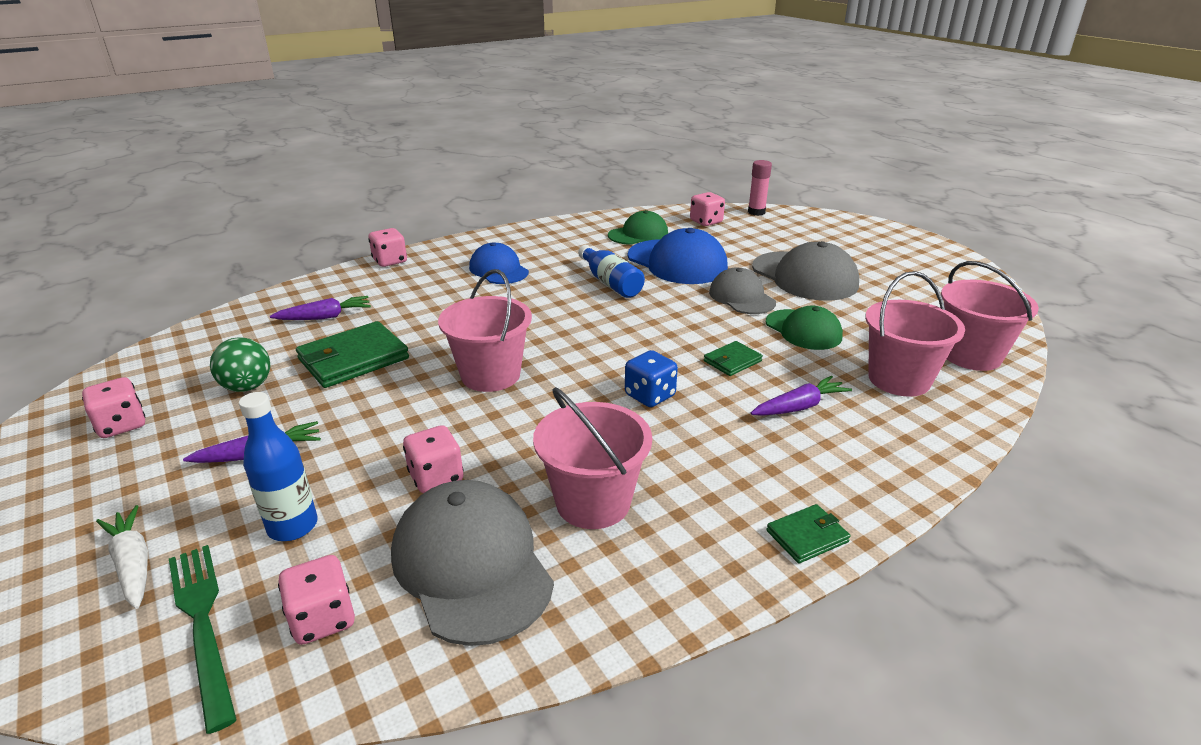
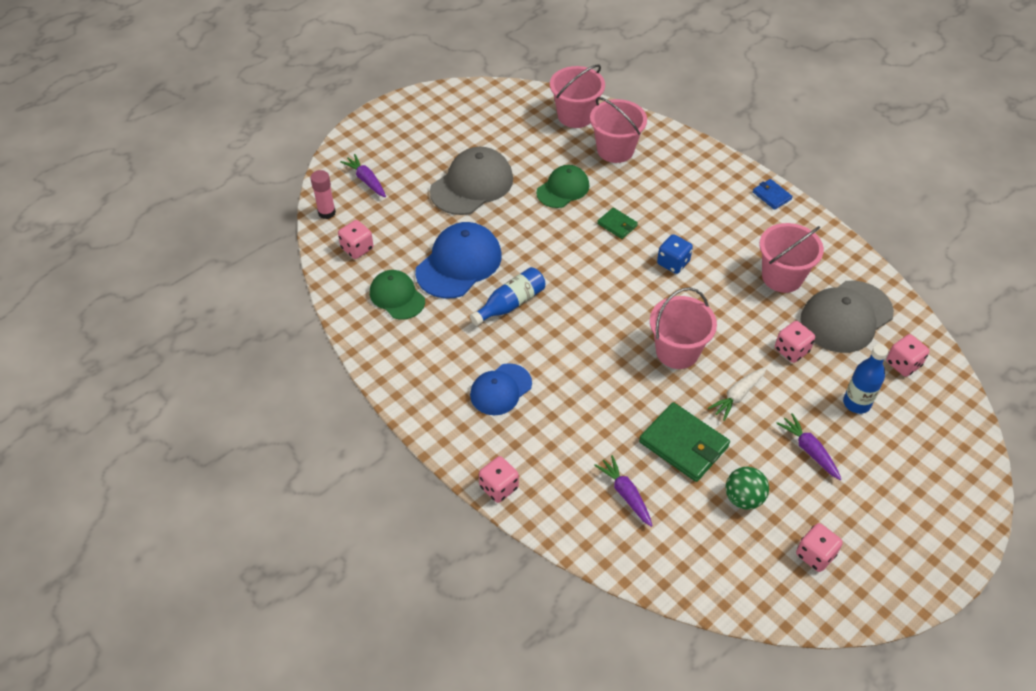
camera: 100 degrees left, 20 degrees up
(133, 564) = (913, 464): white carrot -> white carrot (738, 396)
(202, 624) = (929, 411): green fork -> none
(741, 297) = (518, 221): grey cap -> none
(799, 406) = (661, 194): purple carrot -> purple carrot (366, 180)
(807, 536) = (771, 195): green wallet -> blue wallet

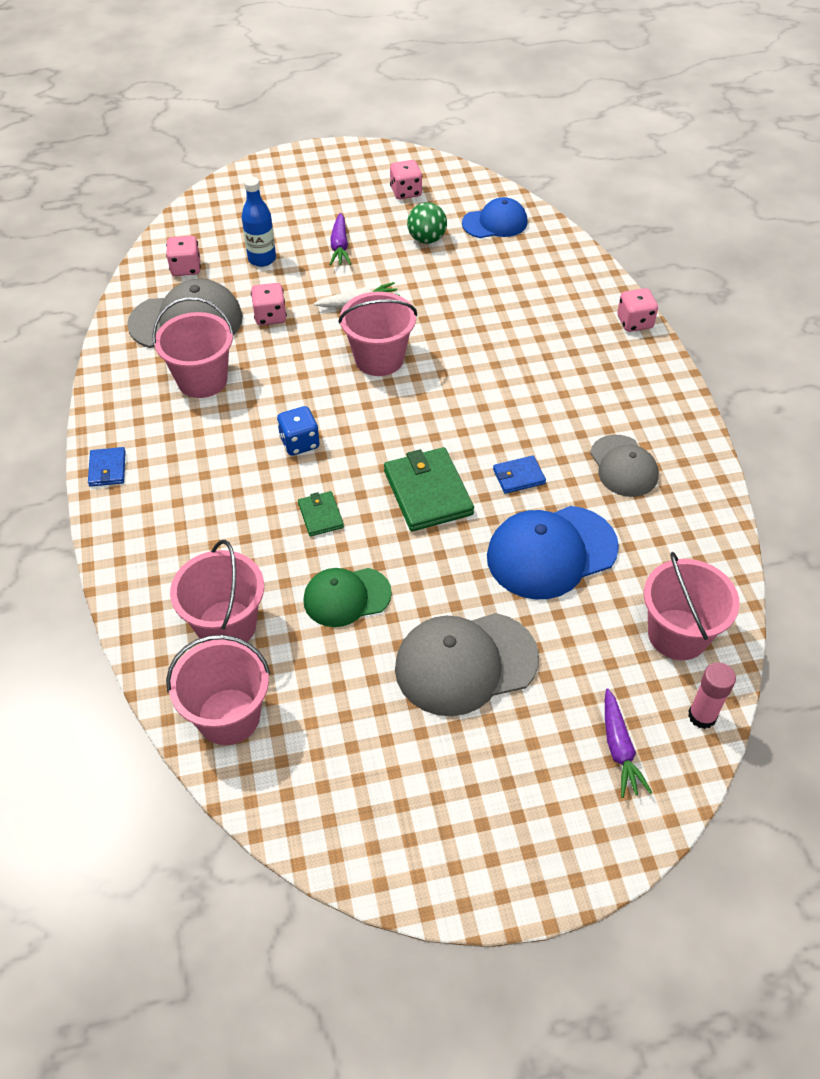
camera: 150 degrees left, 0 degrees up
(357, 248) = (677, 634): pink dice -> pink bucket
(397, 296) = (651, 543): green cap -> none
(442, 344) = (623, 466): none -> grey cap
(500, 389) = (584, 397): blue cap -> blue cap (495, 223)
(510, 304) = (518, 476): blue bottle -> blue wallet
(625, 494) = (523, 277): purple carrot -> none
(684, 444) = (442, 289): green wallet -> green wallet (428, 492)

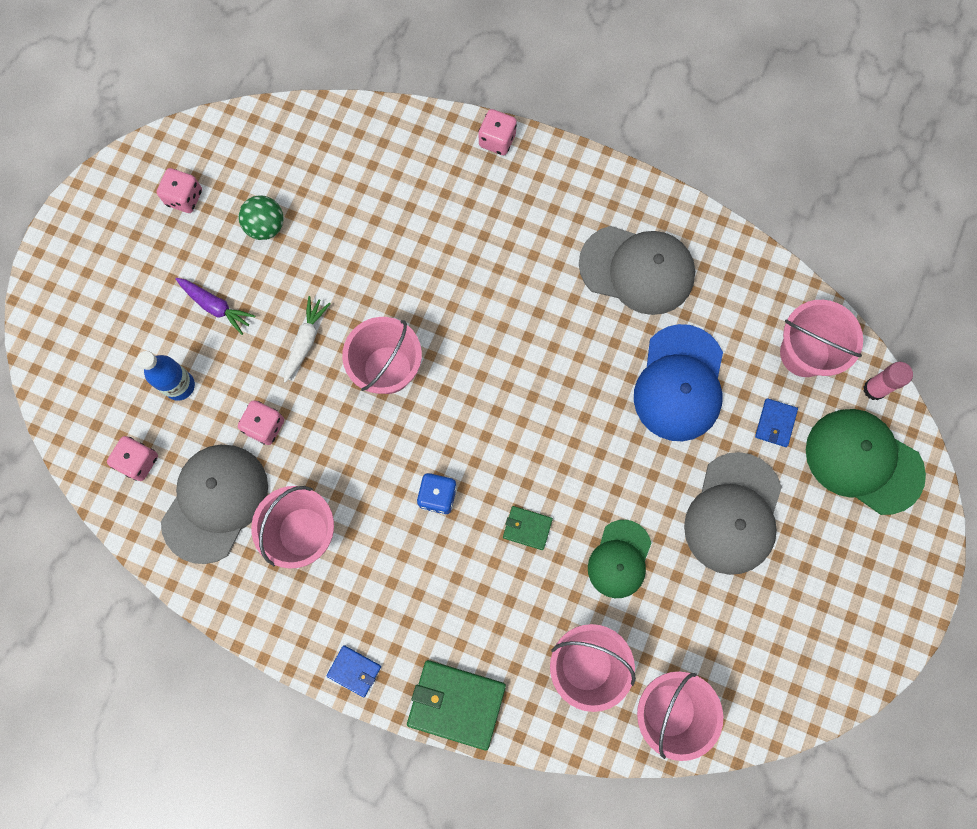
camera: 55 degrees left, 25 degrees up
(428, 492) = (561, 431): green wallet -> green wallet (456, 704)
(495, 223) = (289, 154): blue cap -> none
(518, 476) = (593, 353): blue wallet -> blue wallet (775, 423)
(619, 749) = (863, 461): purple carrot -> green cap
(623, 466) = (637, 269): grey cap -> grey cap, size x1.57

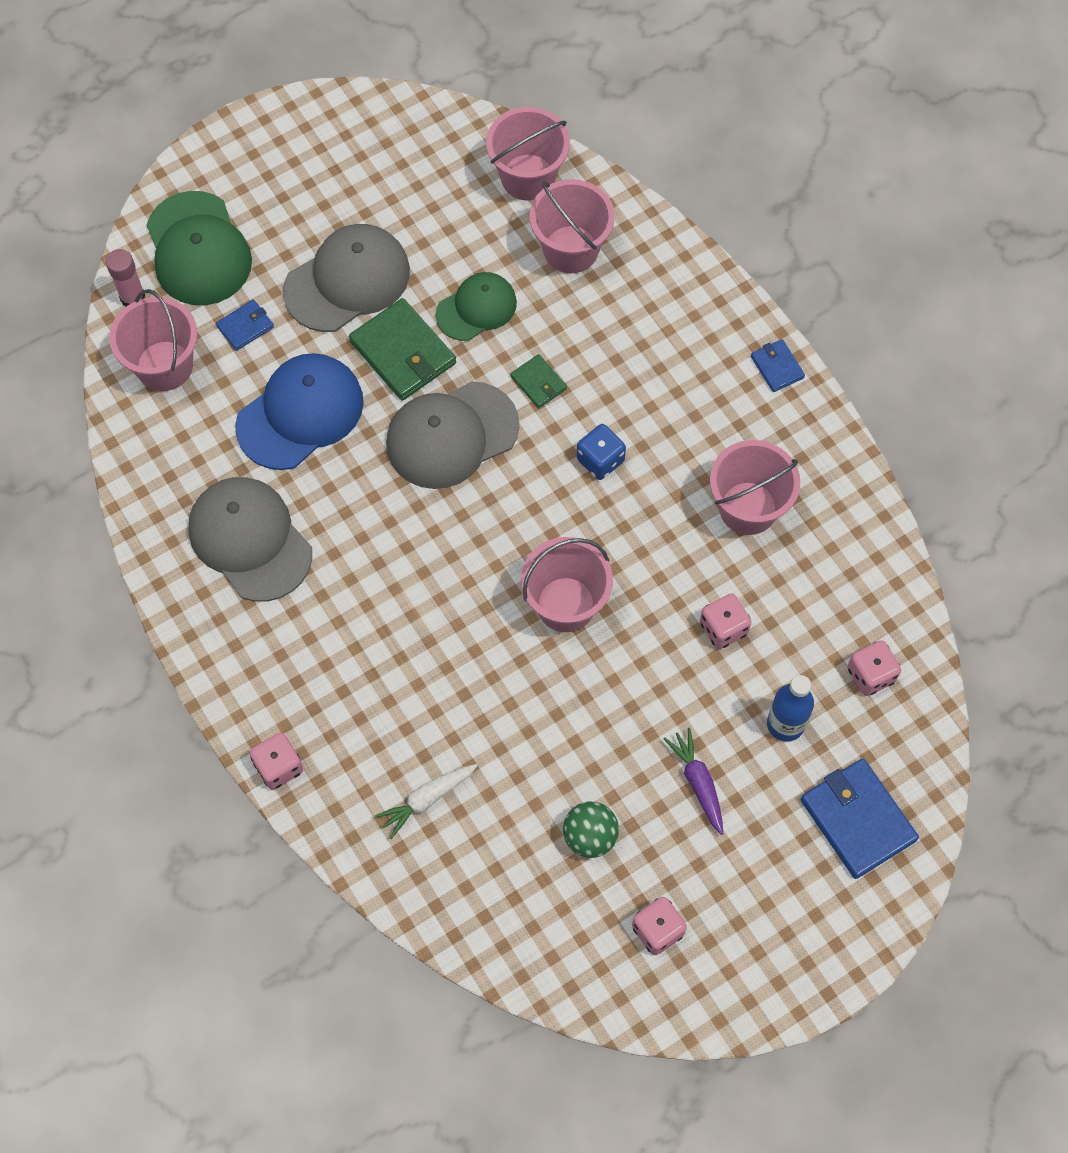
camera: 145 degrees left, 10 degrees down
(92, 352) = (857, 819): none -> blue wallet
(215, 503) = (817, 587): grey cap -> grey cap (451, 435)
(306, 341) = (628, 686): white carrot -> white carrot (427, 800)
(456, 704) = (704, 289): green wallet -> green wallet (403, 352)

